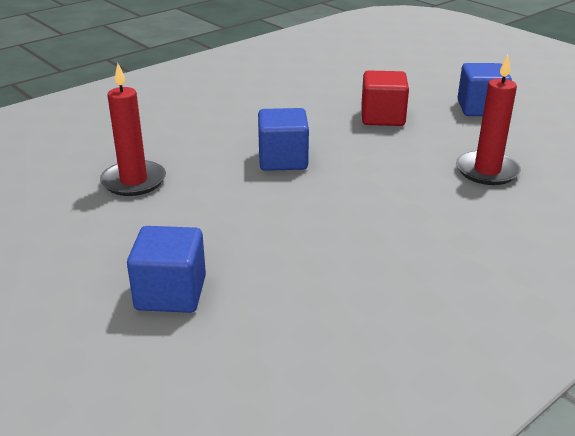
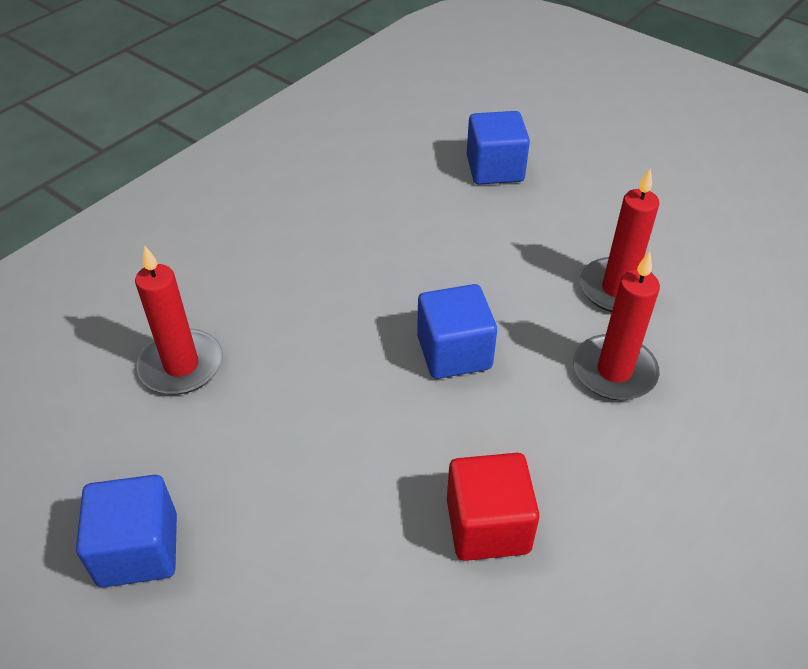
camera: 170 degrees right, 15 degrees up
(177, 142) = (614, 371): none -> red candle
(382, 117) = (319, 489): red cube -> red cube (488, 526)

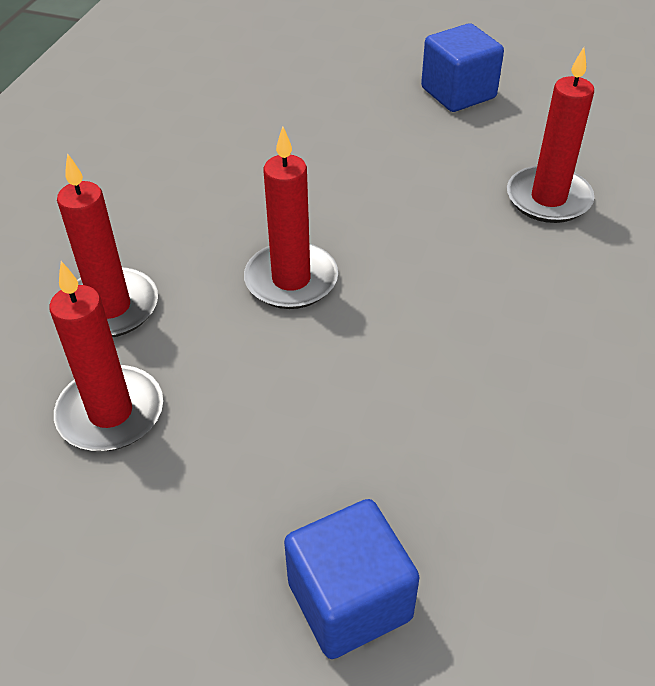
camera: 160 degrees right, 0 degrees up
(454, 352) = (291, 280): blue cube -> red candle
(488, 526) = (210, 162): red cube -> none

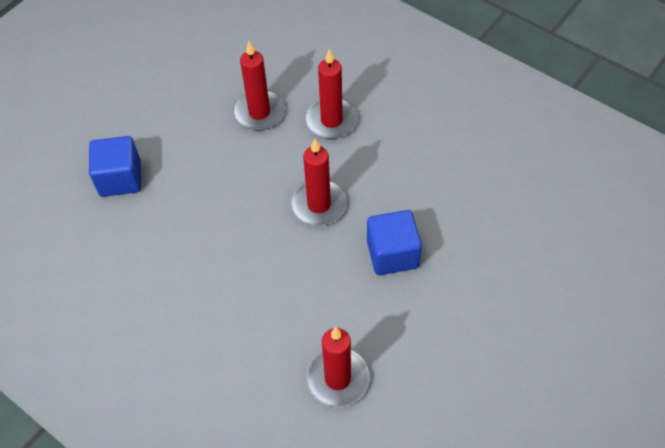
camera: 110 degrees right, 10 degrees up
(458, 93) = (490, 373): blue cube -> blue cube (392, 254)

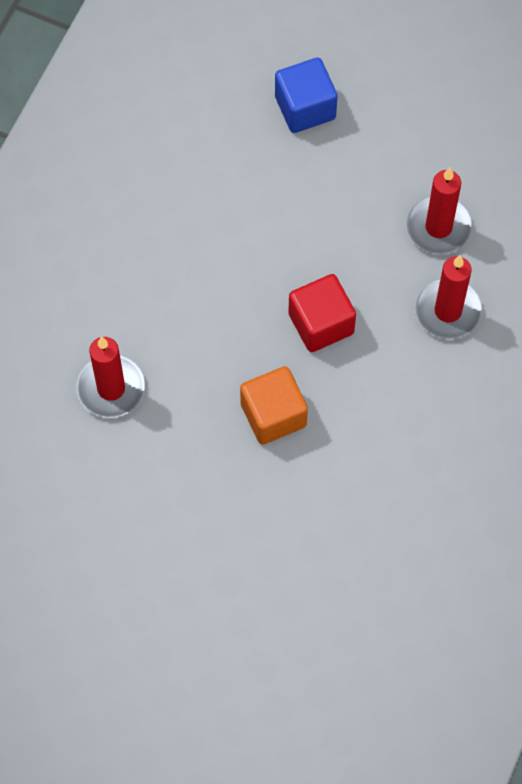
camera: 75 degrees right, 10 degrees up
(319, 205) = (321, 323): red candle -> red cube
(392, 254) = (273, 415): blue cube -> orange cube

